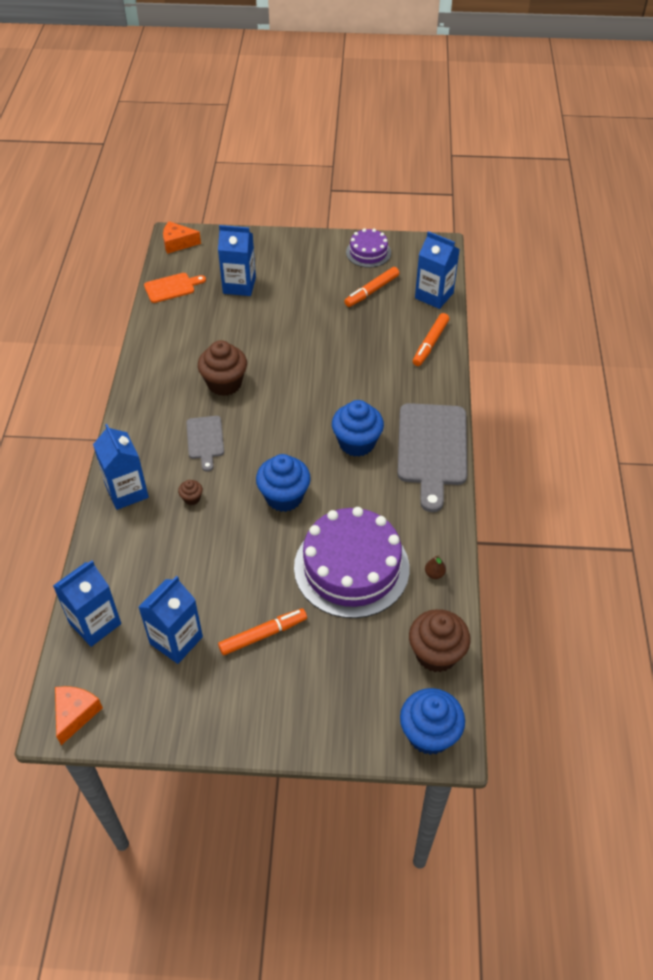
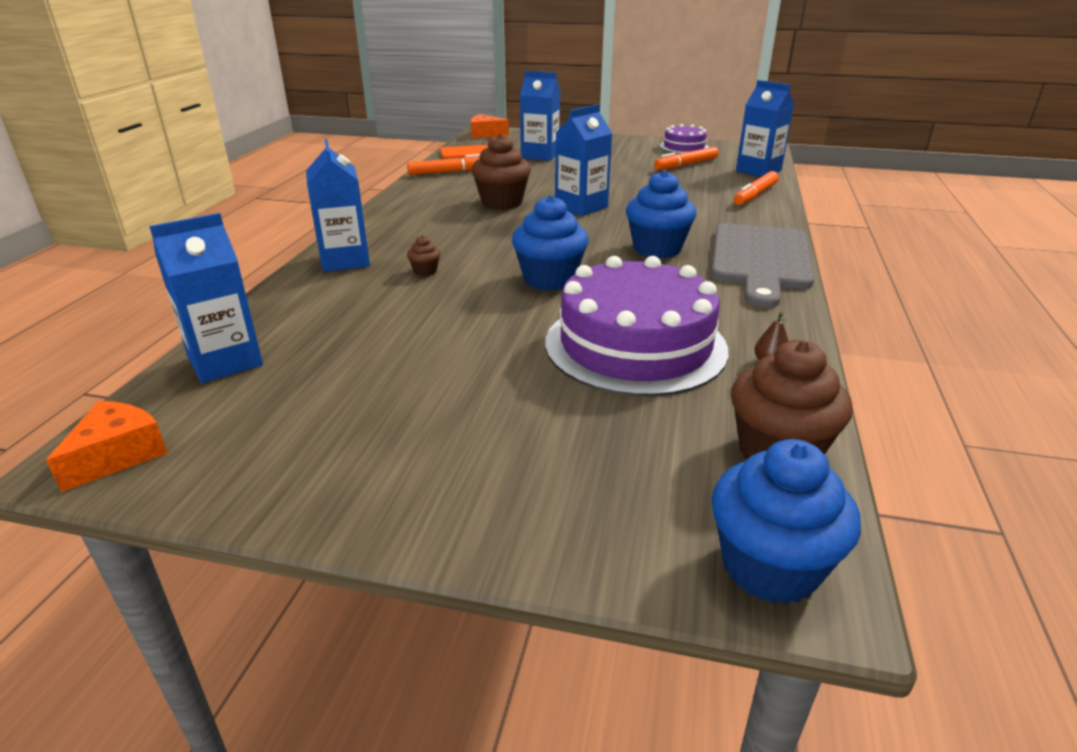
camera: 10 degrees right, 20 degrees down
(176, 640) = (335, 390): blue carton -> blue carton (581, 207)
(205, 440) = (462, 234): grey cutting board -> none
(263, 635) = (476, 398): orange marker -> orange marker (449, 172)

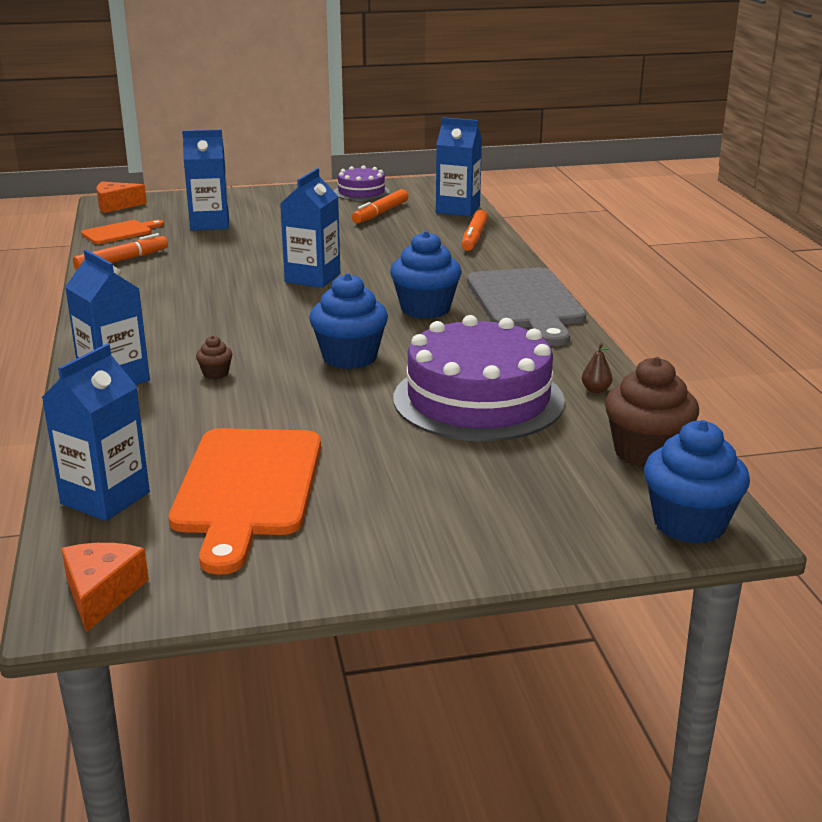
camera: 25 degrees left, 5 degrees down
(342, 383) = (247, 488): none -> orange cutting board
(502, 203) = (222, 287): brown cupcake -> none

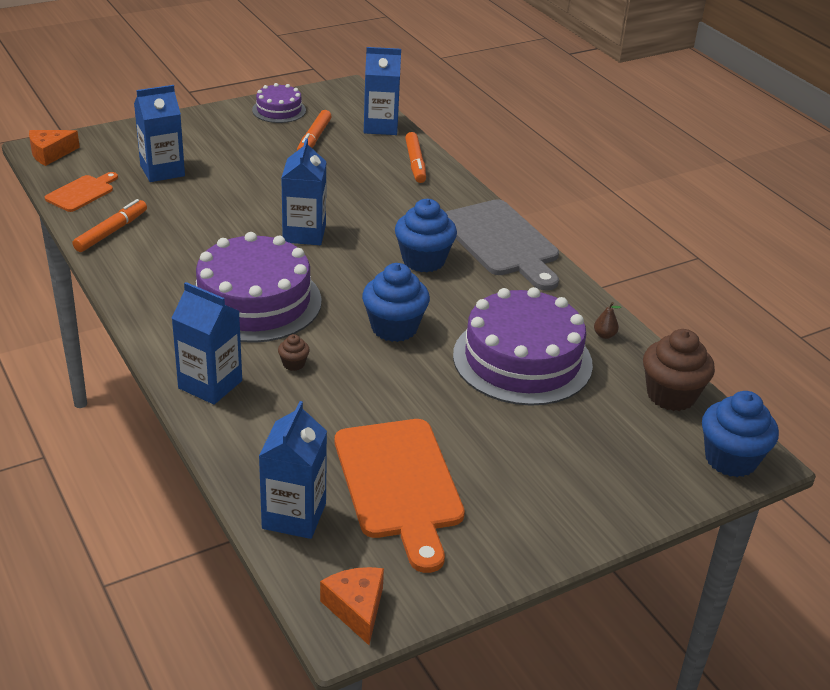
camera: 20 degrees left, 10 degrees up
(217, 322) = (254, 301): none -> purple cake

